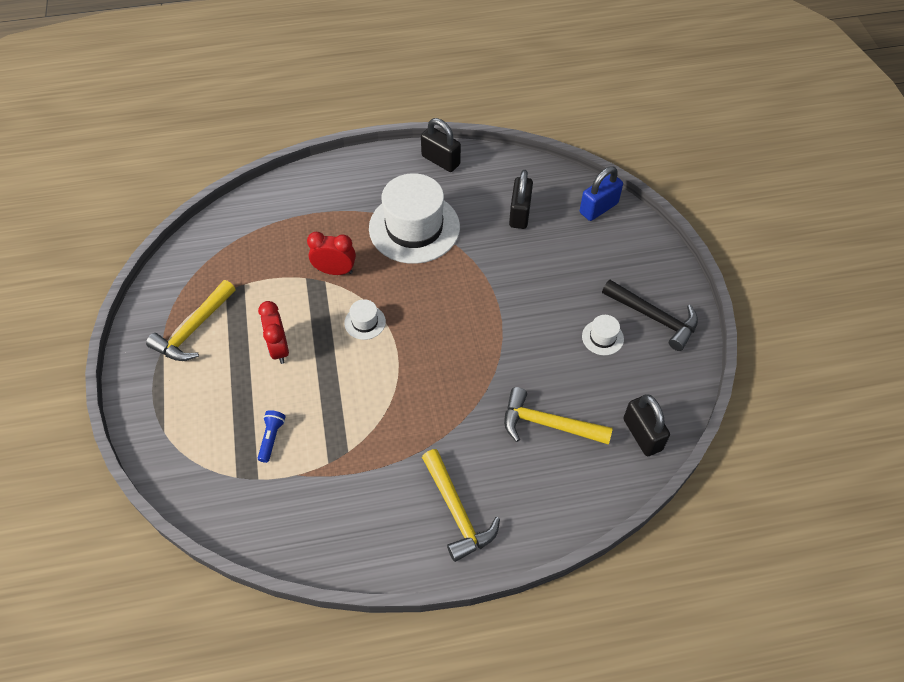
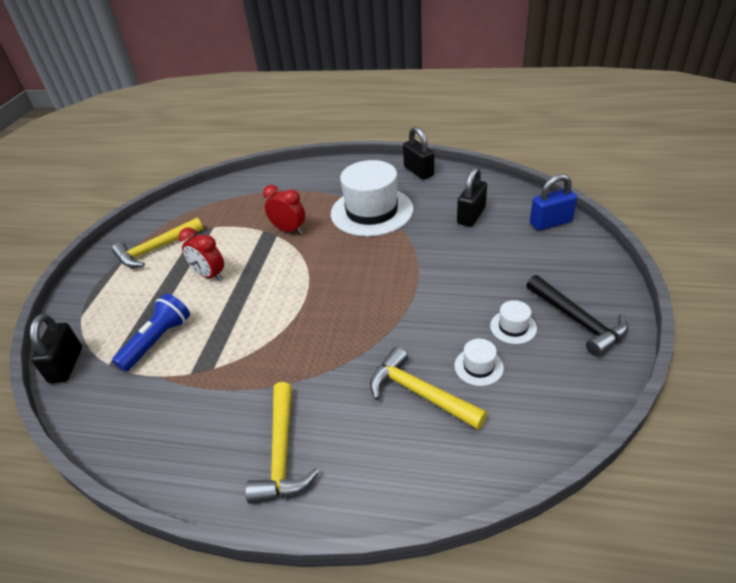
camera: 25 degrees right, 15 degrees down
(271, 438) = (157, 341): blue flashlight -> blue flashlight, size x1.70
(279, 348) = (209, 275): red clock -> red clock turned 60 degrees counterclockwise
(365, 322) = (291, 270): white hat -> white hat (478, 366)
(642, 434) = (523, 431): black padlock -> black padlock (66, 365)

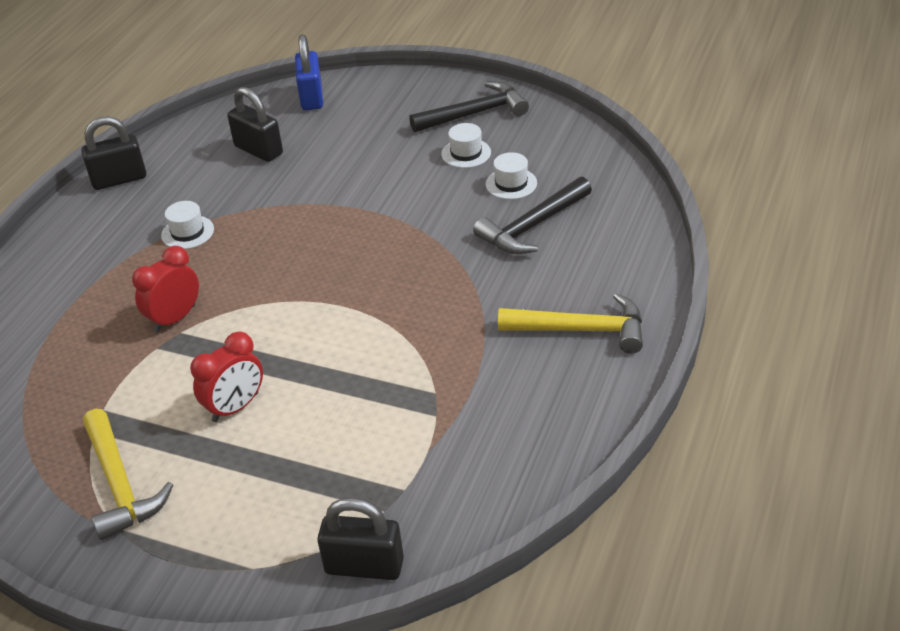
camera: 80 degrees left, 0 degrees up
(157, 341) = (357, 457): blue flashlight -> none
(371, 211) = (187, 232): white hat -> white hat, size x0.42
(419, 393) = (532, 226): yellow hammer -> black hammer

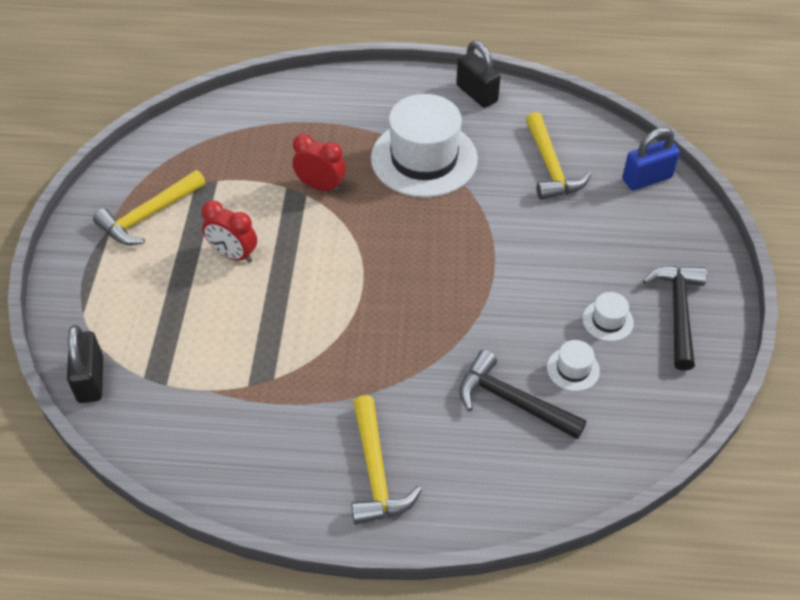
camera: 70 degrees right, 10 degrees up
(187, 232) = (424, 158): white hat -> white hat, size x2.37
(258, 150) = (550, 167): black padlock -> yellow hammer
(475, 113) = (678, 312): black hammer -> black hammer turned 135 degrees counterclockwise

